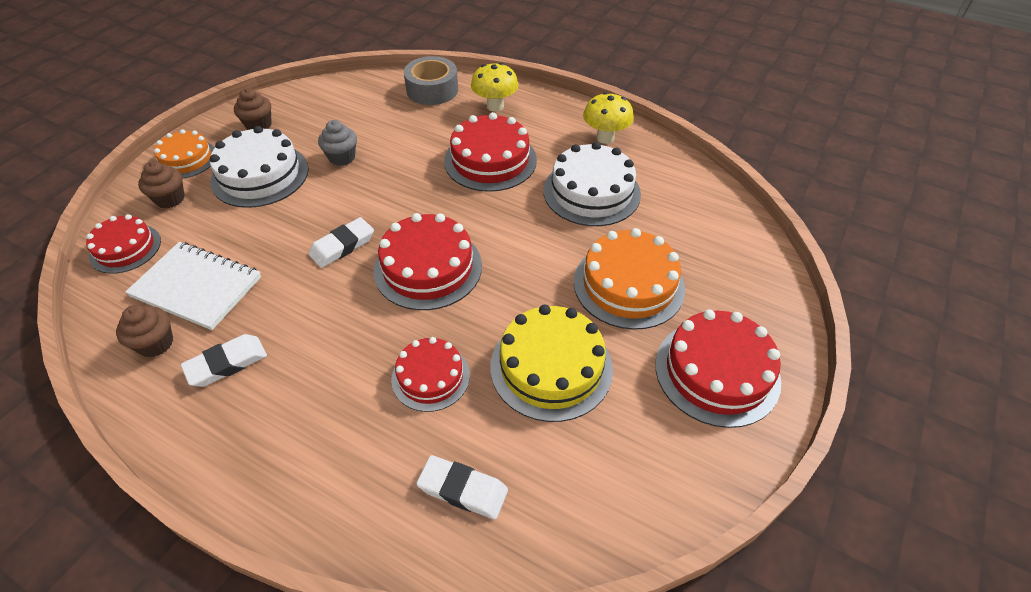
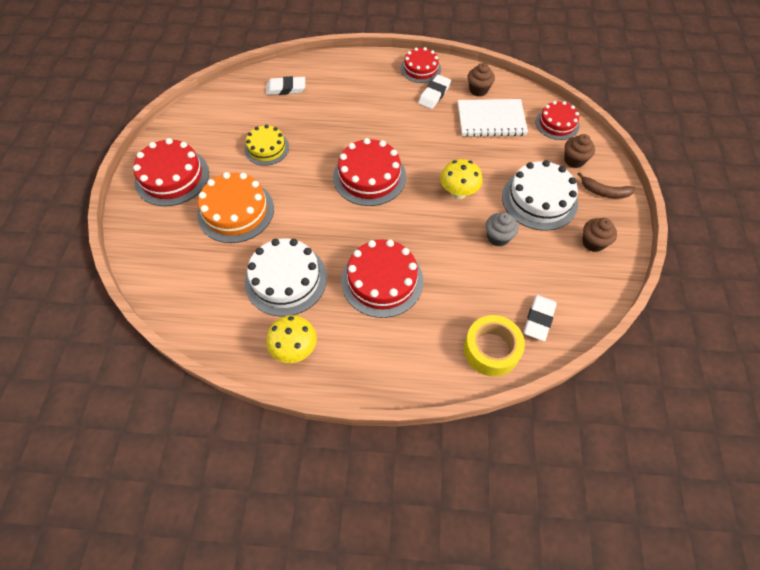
camera: 155 degrees right, 10 degrees up
(186, 159) = (604, 192): orange cake -> brown banana
(342, 246) = (433, 171): white eraser -> white eraser (539, 319)
(430, 377) = (328, 123): red cake -> red cake (420, 69)
(432, 90) = (491, 350): grey tape -> yellow tape
(495, 106) = (417, 351): yellow mushroom -> yellow mushroom (458, 193)
(551, 367) = (267, 148): yellow cake -> yellow cake, size x0.63

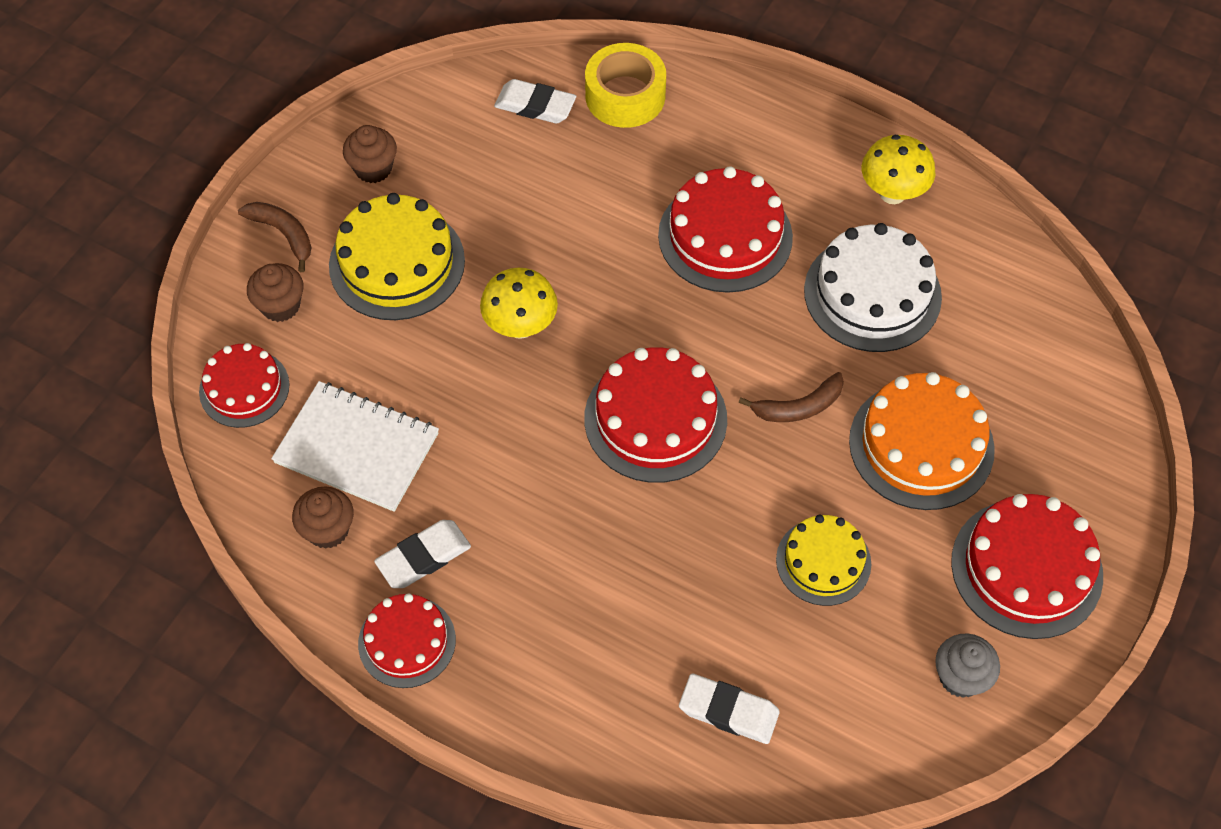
camera: 155 degrees left, 0 degrees up
(303, 206) = (798, 407): none -> brown banana
(498, 237) = (509, 231): grey cupcake -> grey cupcake (960, 677)
(539, 199) = (397, 263): white cake -> yellow cake
(539, 319) = (535, 106): white eraser -> white eraser turned 60 degrees clockwise

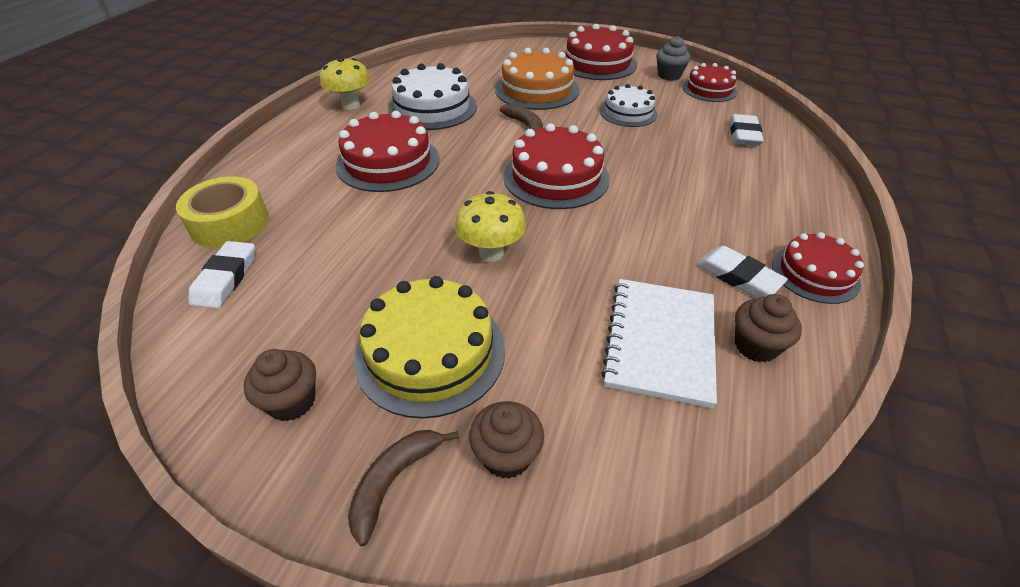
camera: 100 degrees left, 15 degrees down
(244, 388) = (633, 466): red cake -> red cake (709, 89)
(823, 561) = (628, 112): yellow cake -> white cake

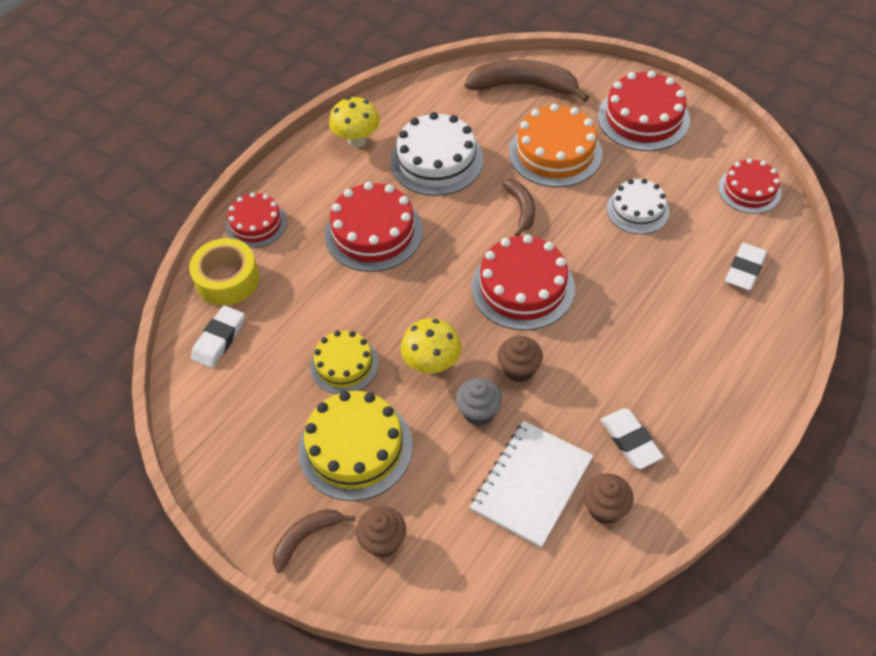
camera: 20 degrees right, 10 degrees up
(292, 401) = (252, 462): brown cupcake -> brown cupcake (519, 369)
(390, 272) = (344, 364): none -> yellow cake
(490, 58) = (524, 86): none -> brown banana
(669, 75) = (715, 157): grey cupcake -> grey cupcake (478, 412)
(815, 274) = (701, 455): red cake -> red cake (256, 224)

